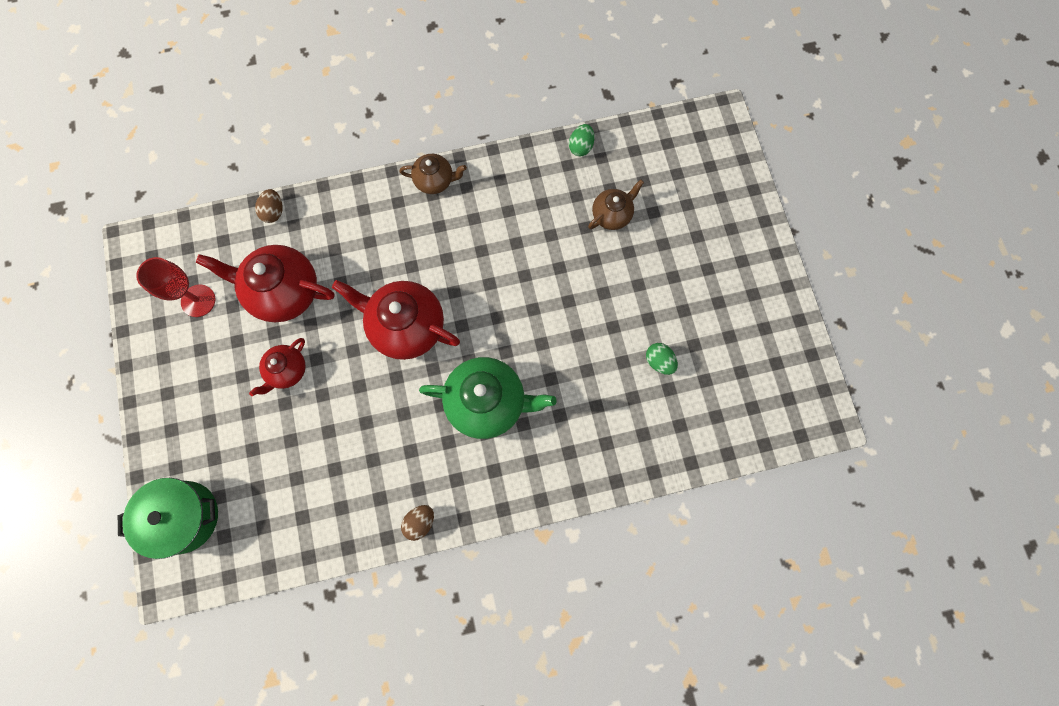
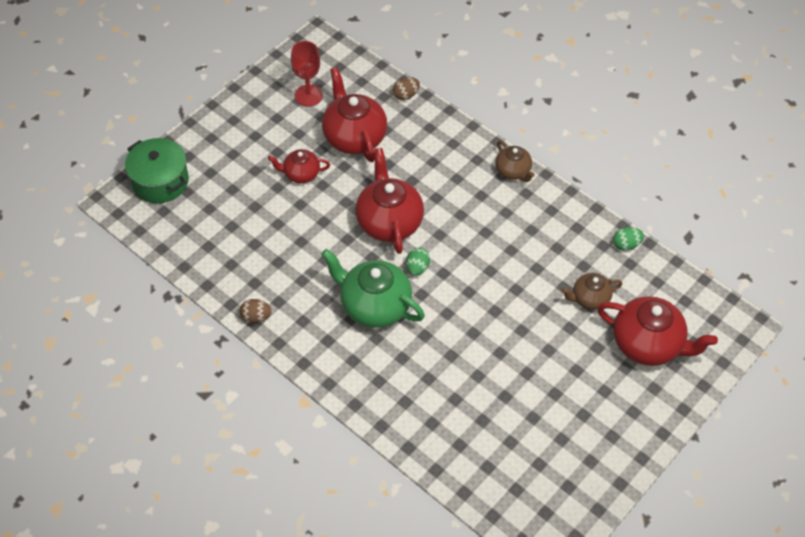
camera: 55 degrees right, 20 degrees down
(487, 402) = (374, 306): green teapot -> green teapot turned 150 degrees clockwise
(612, 215) = (589, 298): brown teapot -> brown teapot turned 150 degrees clockwise
(659, 361) = (498, 400): green egg -> green egg (417, 268)
(688, 202) = (648, 344): none -> red teapot

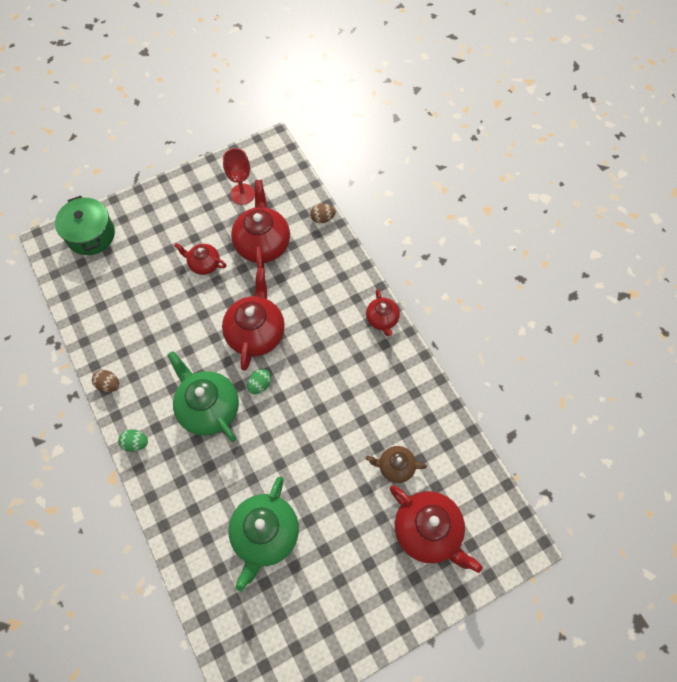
camera: 20 degrees right, 10 degrees up
(490, 400) = (265, 535): none -> green teapot
(513, 171) = (382, 319): brown teapot -> red teapot
(626, 245) = (450, 425): green egg -> green egg (136, 443)

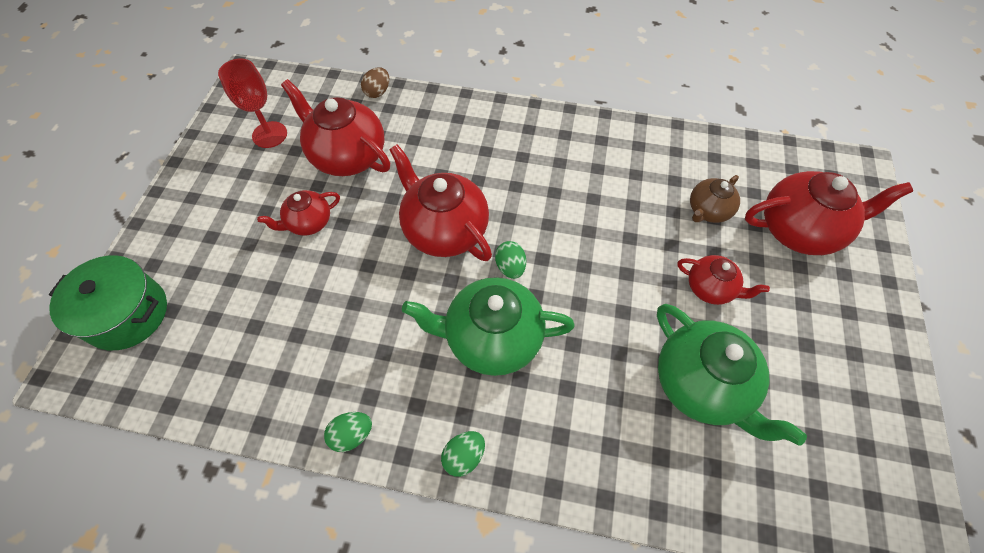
camera: 50 degrees left, 5 degrees down
(109, 385) = (352, 435): brown egg -> green egg
(382, 319) = (537, 119): red teapot -> red teapot (710, 288)

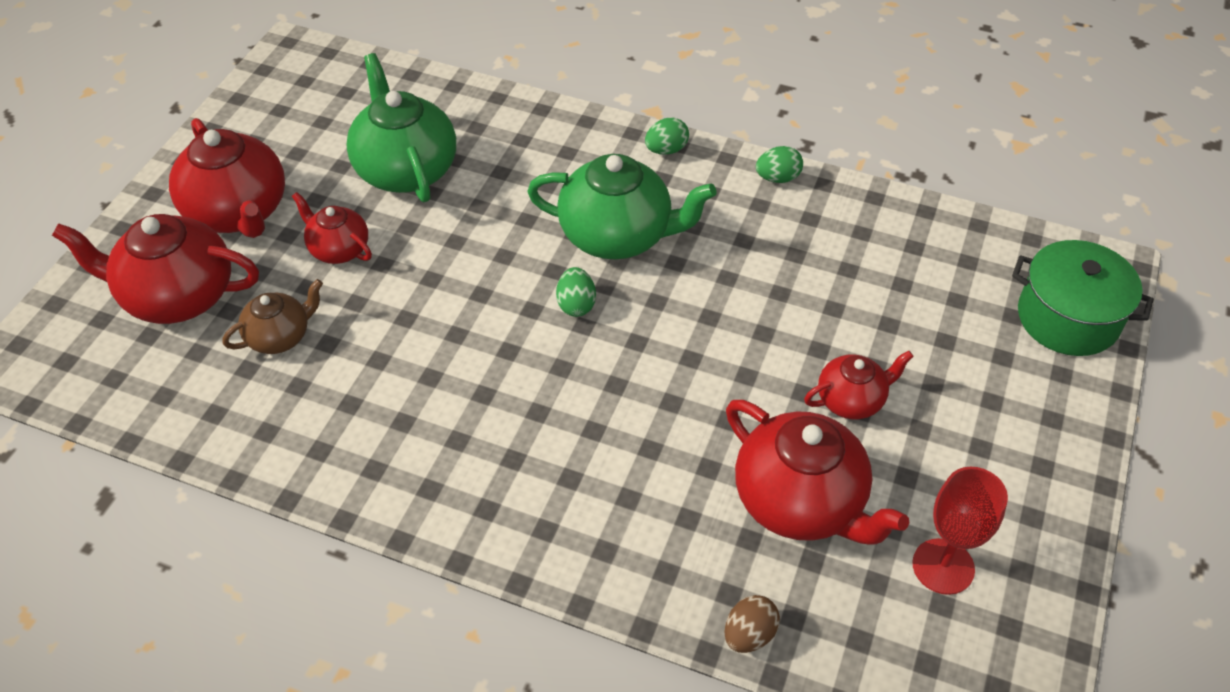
camera: 170 degrees left, 10 degrees down
(444, 230) = (655, 363): red teapot -> red teapot (238, 212)

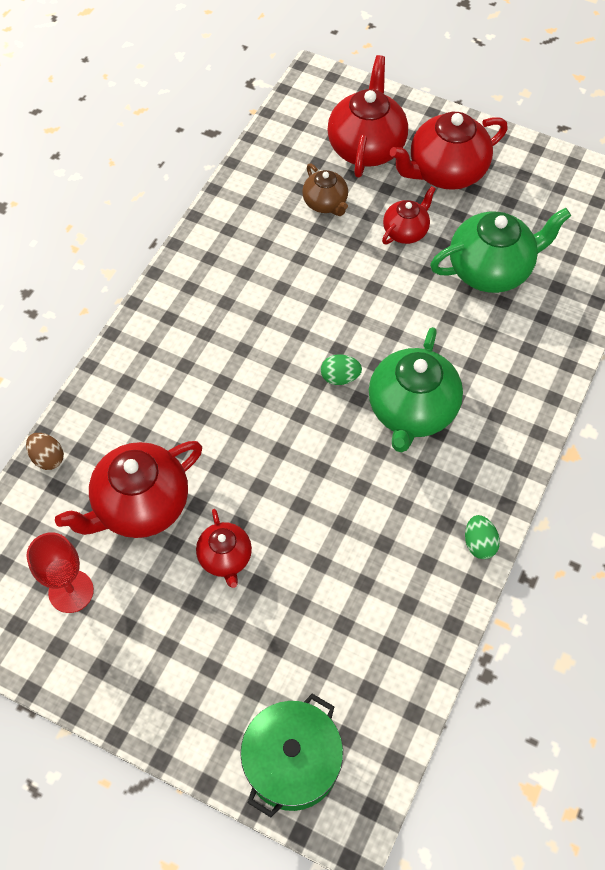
camera: 95 degrees right, 10 degrees up
(666, 150) = (516, 457): green egg -> none

